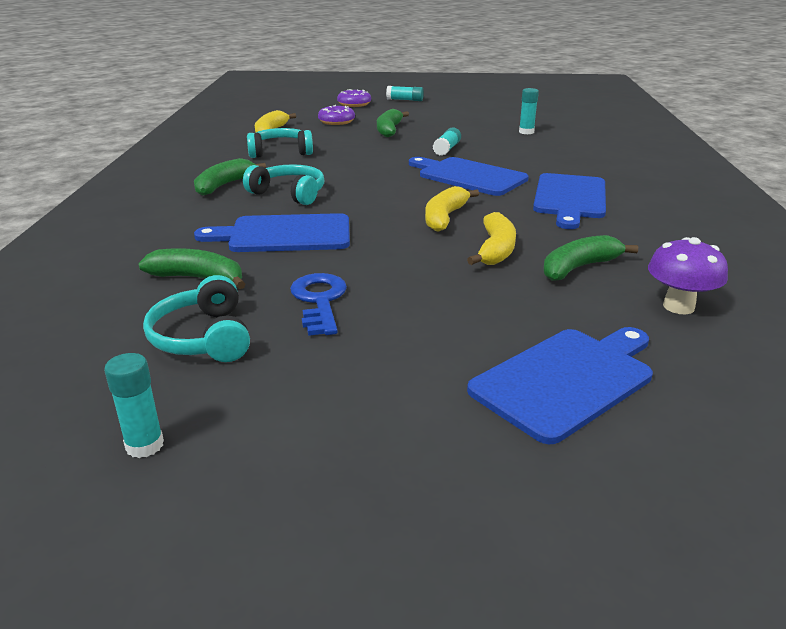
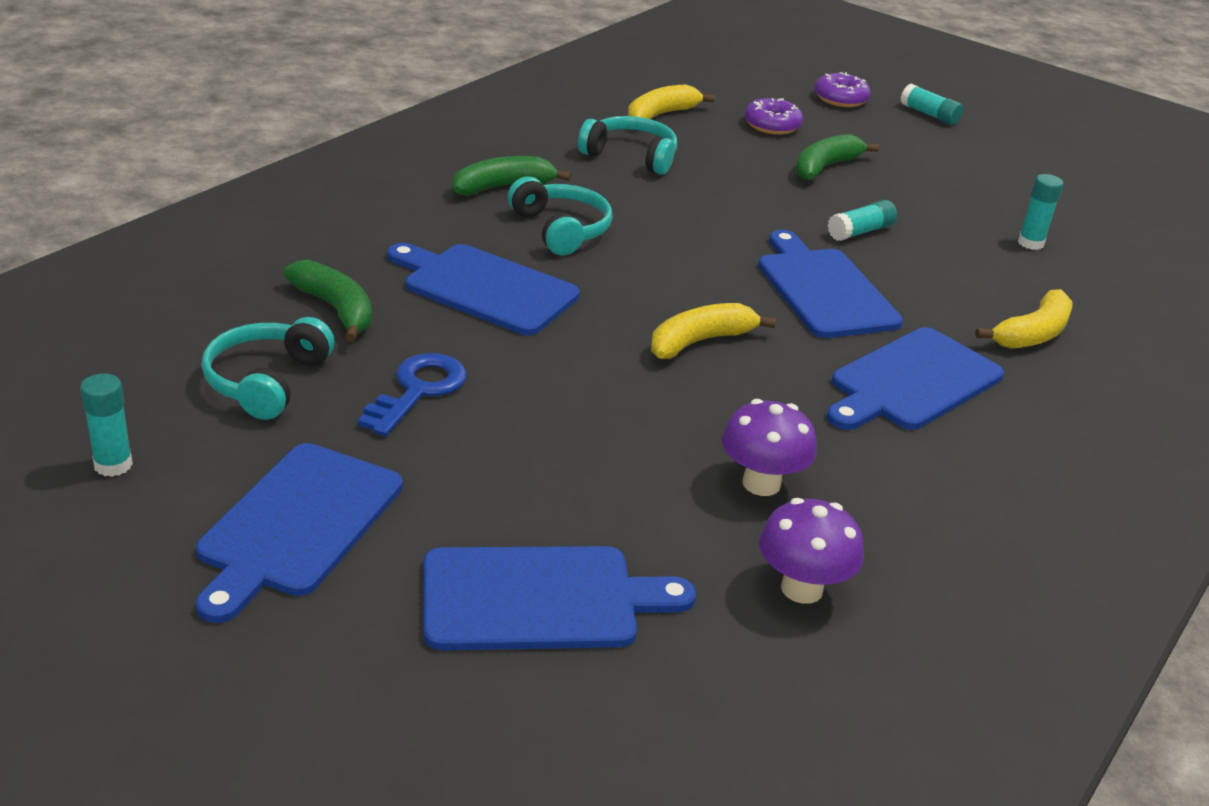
camera: 30 degrees right, 5 degrees up
(350, 415) = (297, 525): none -> blue cutting board
(495, 250) = (695, 414): yellow banana -> yellow banana (1032, 334)
(579, 267) = (761, 483): green banana -> purple mushroom

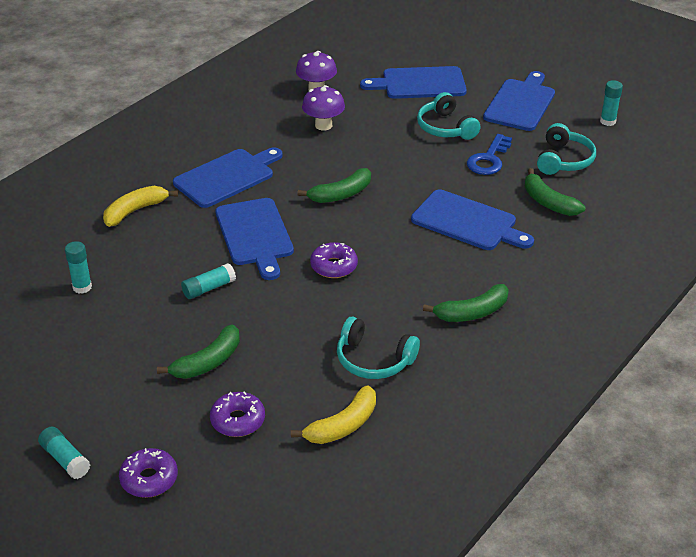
camera: 175 degrees left, 5 degrees up
(560, 229) = (426, 273): turquoise headphones -> turquoise headphones (445, 128)
(694, 245) = (334, 266): none -> purple donut
(700, 341) = (341, 194): yellow banana -> green banana

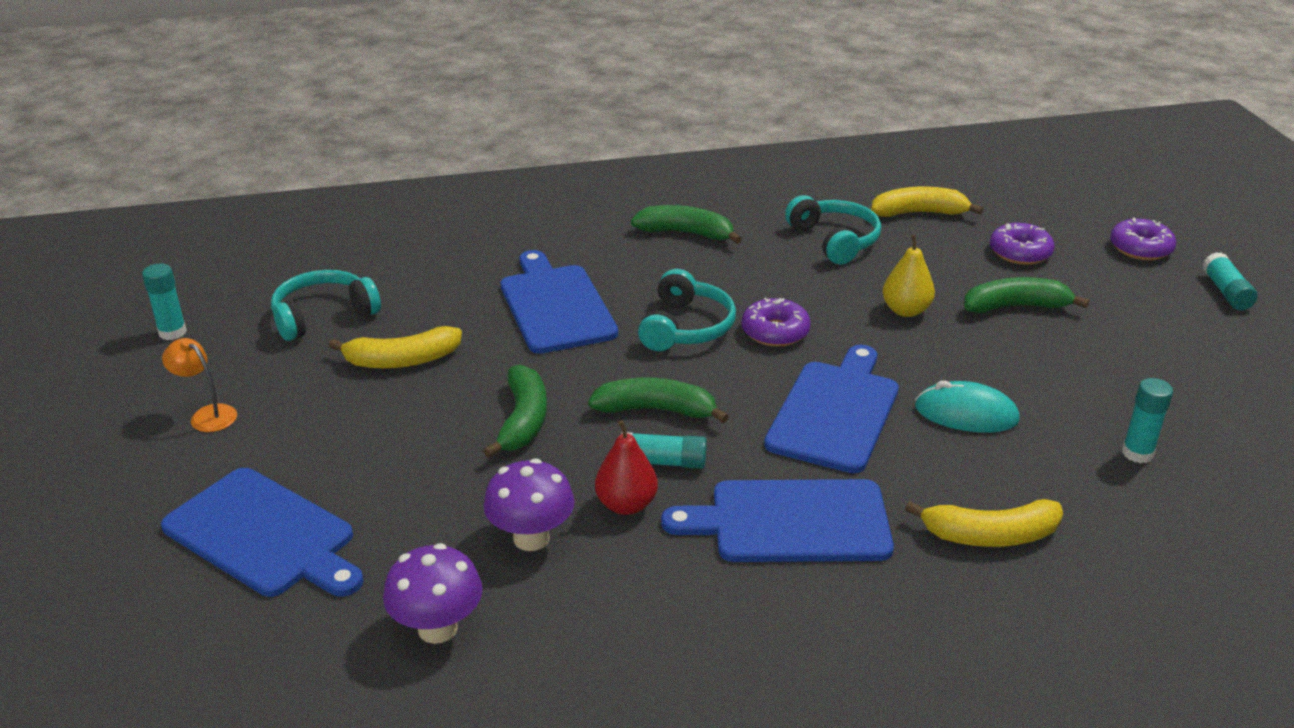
camera: 140 degrees left, 5 degrees down
(187, 267) = (966, 414): none -> turquoise mouse
(209, 288) = (956, 376): turquoise glue stick -> turquoise glue stick (663, 462)
(274, 321) = (906, 310): none -> yellow pear
(302, 152) = (626, 505): none -> red pear
(445, 128) = (370, 433): turquoise headphones -> turquoise headphones (685, 327)
(488, 159) = (402, 360): blue key -> yellow banana
(520, 103) = (207, 415): blue cutting board -> orange lamp
(548, 202) = (434, 284): green banana -> green banana (523, 421)

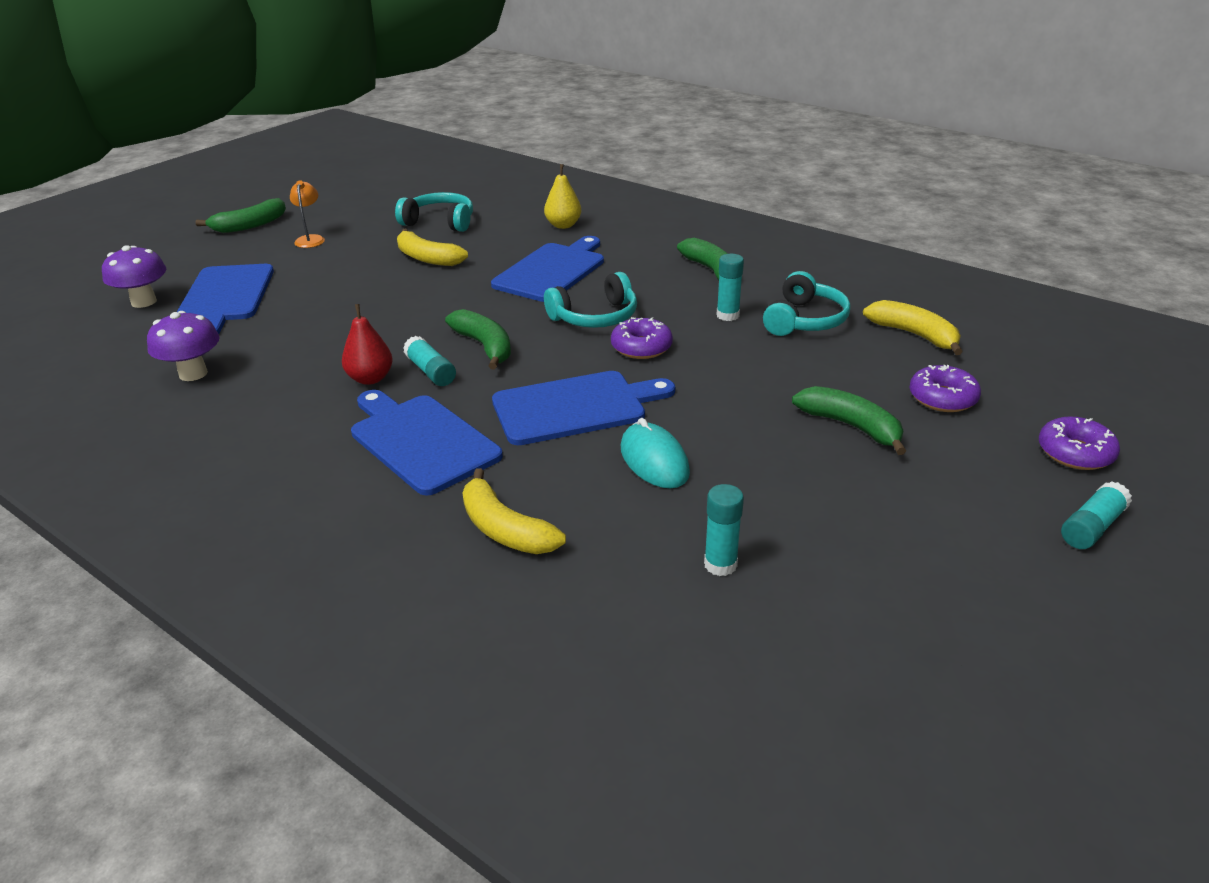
camera: 50 degrees right, 0 degrees up
(172, 332) = (370, 200): turquoise glue stick -> turquoise glue stick (727, 315)
(523, 421) = (415, 313): green banana -> green banana (250, 225)
(531, 538) = (303, 364): purple mushroom -> purple mushroom (144, 302)
(906, 310) = (758, 383): yellow pear -> yellow pear (563, 225)

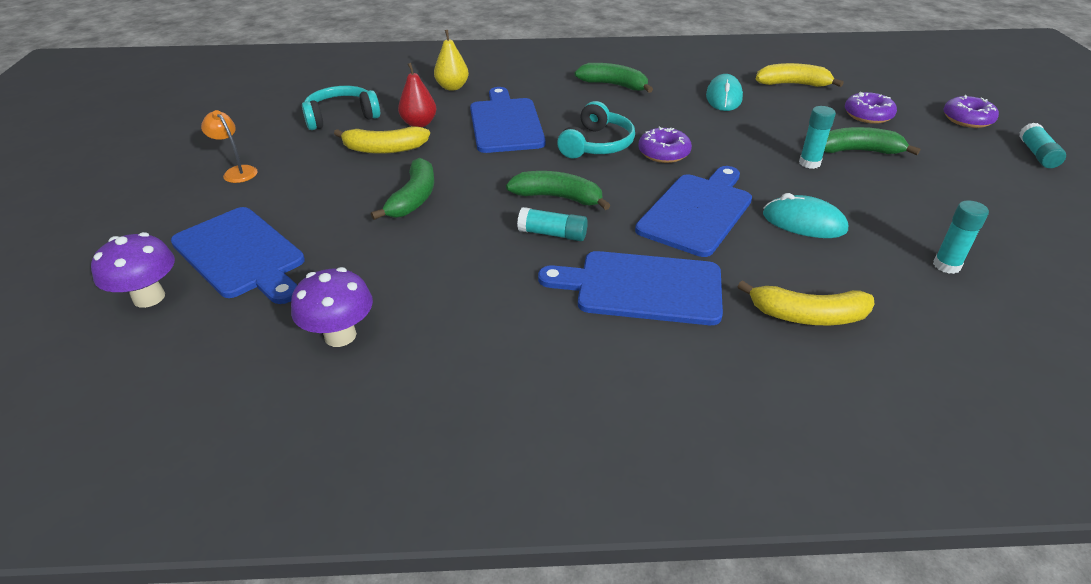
camera: 40 degrees left, 5 degrees up
(250, 225) = (141, 182): green banana -> green banana (413, 198)
(370, 378) = (515, 261): red pear -> red pear (419, 124)
(727, 315) = (676, 111): turquoise glue stick -> turquoise glue stick (809, 163)
(804, 320) = (723, 97): turquoise headphones -> turquoise mouse

